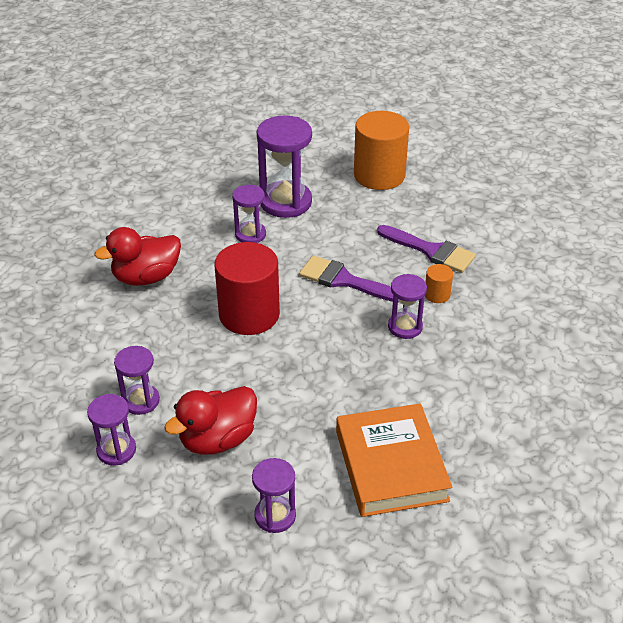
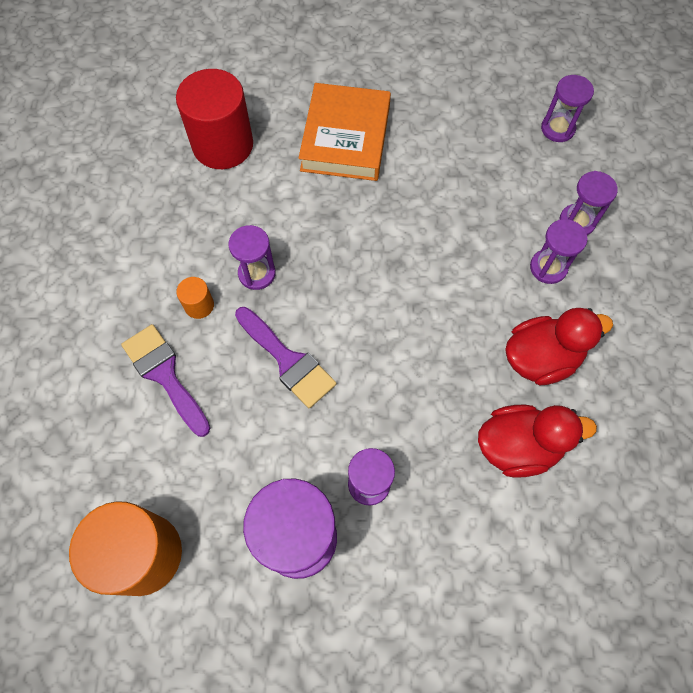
camera: 160 degrees left, 25 degrees up
(218, 439) = (484, 205): red duck -> red duck (541, 358)
(249, 314) = (412, 344): red cylinder -> red cylinder (223, 145)
(275, 516) = (455, 126): purple hourglass -> purple hourglass (557, 129)

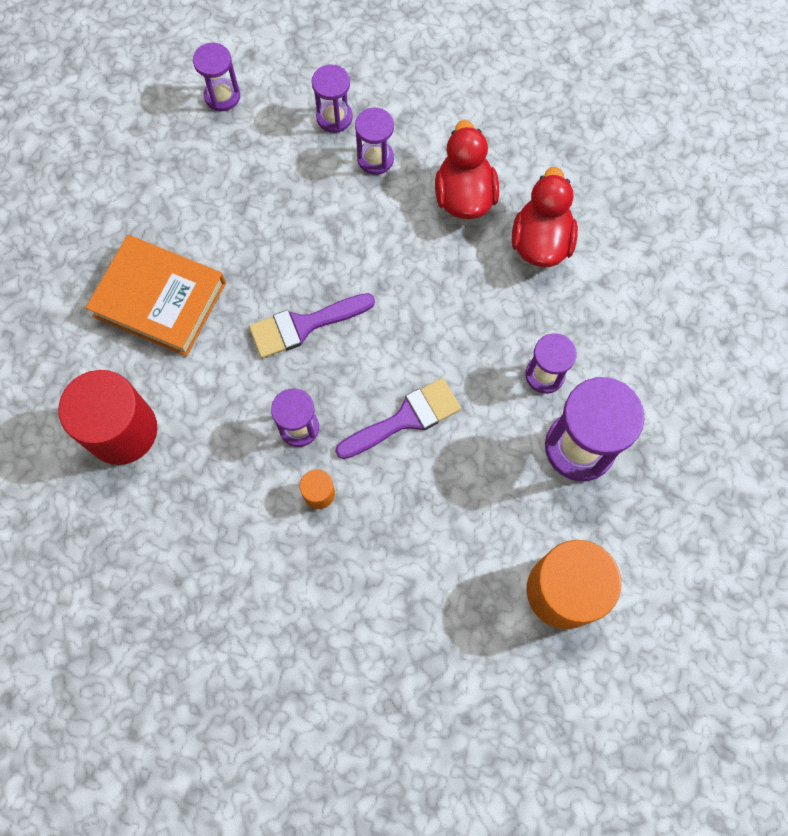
camera: 75 degrees left, 5 degrees up
(165, 375) = (388, 541): purple brush -> purple brush (304, 325)

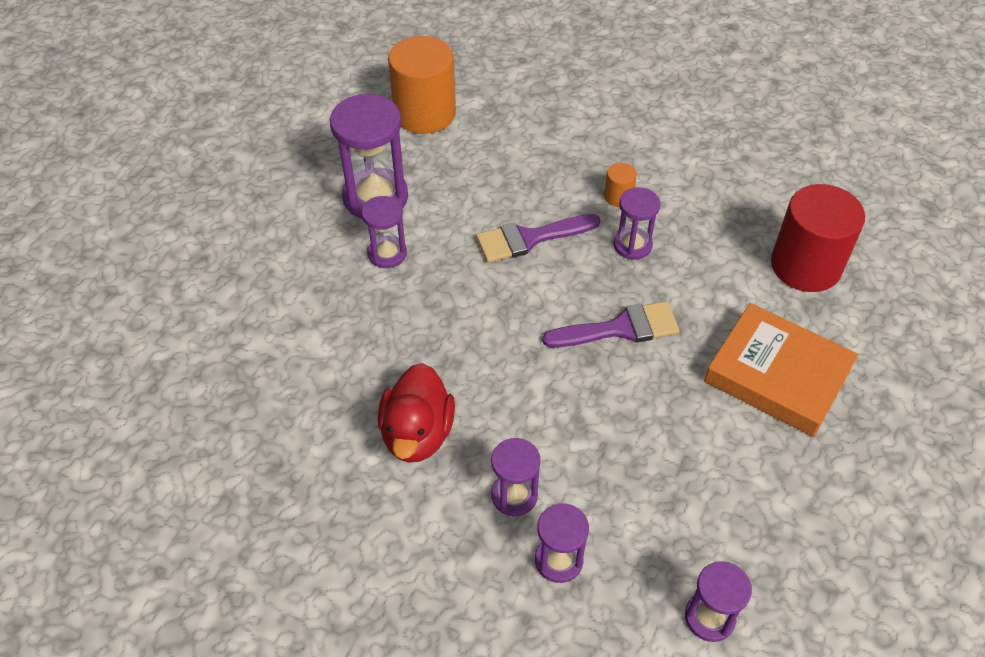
camera: 170 degrees left, 20 degrees down
(540, 242) = (347, 372): red duck -> none

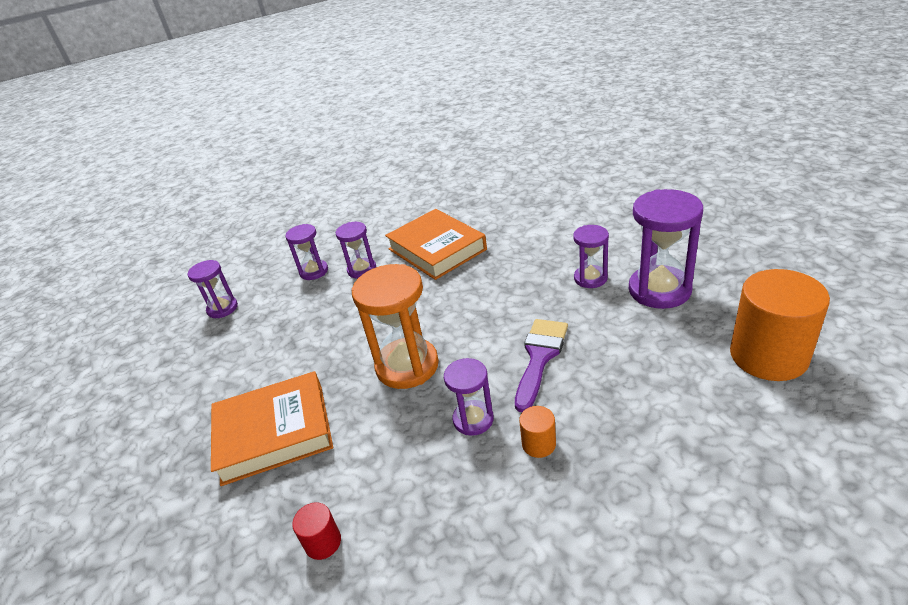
camera: 135 degrees right, 15 degrees down
(417, 434) = (437, 249): red duck -> orange book
(620, 328) = (407, 366): purple brush -> orange hourglass
(805, 265) = (323, 542): red cylinder -> red cylinder, size x0.44

